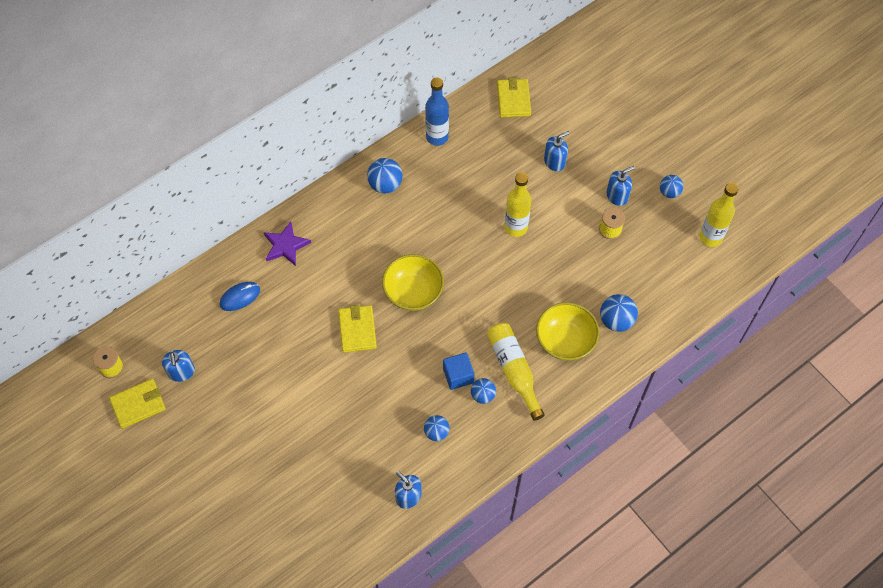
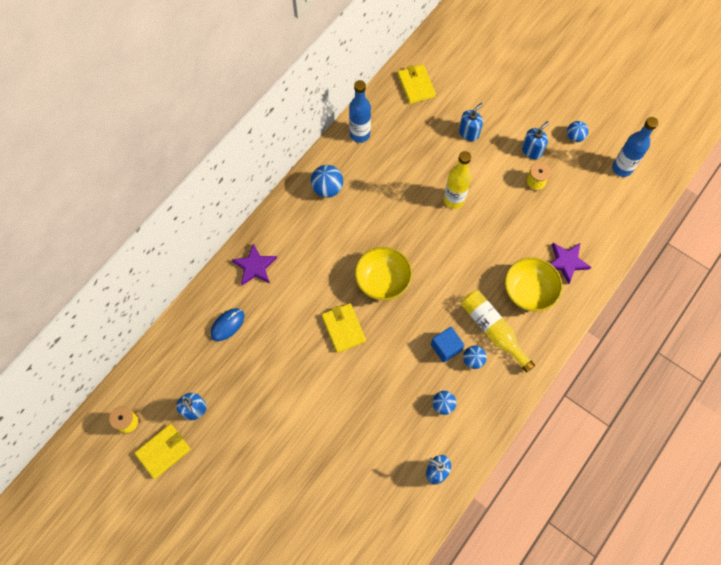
camera: 15 degrees left, 5 degrees up
(616, 320) = (566, 262): blue ball -> purple star
(710, 237) = (622, 168): yellow bottle -> blue bottle

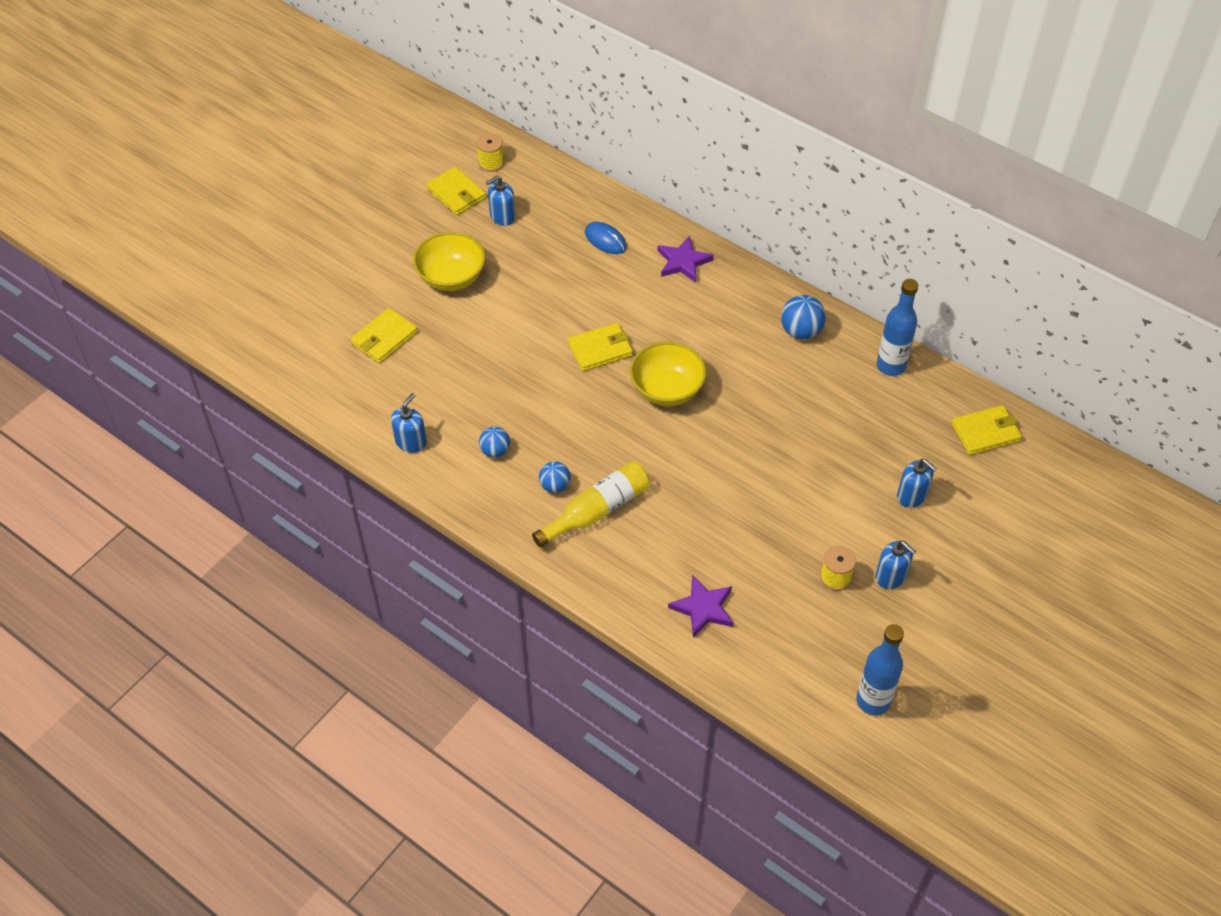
camera: 90 degrees right, 15 degrees down
(329, 502) = (384, 338): none -> yellow wallet
(446, 348) = (572, 456): blue cube -> none
(454, 200) = (795, 473): yellow bottle -> none
(528, 291) = (655, 556): yellow bowl -> yellow bowl (451, 278)
(574, 137) = (924, 637): blue ball -> none

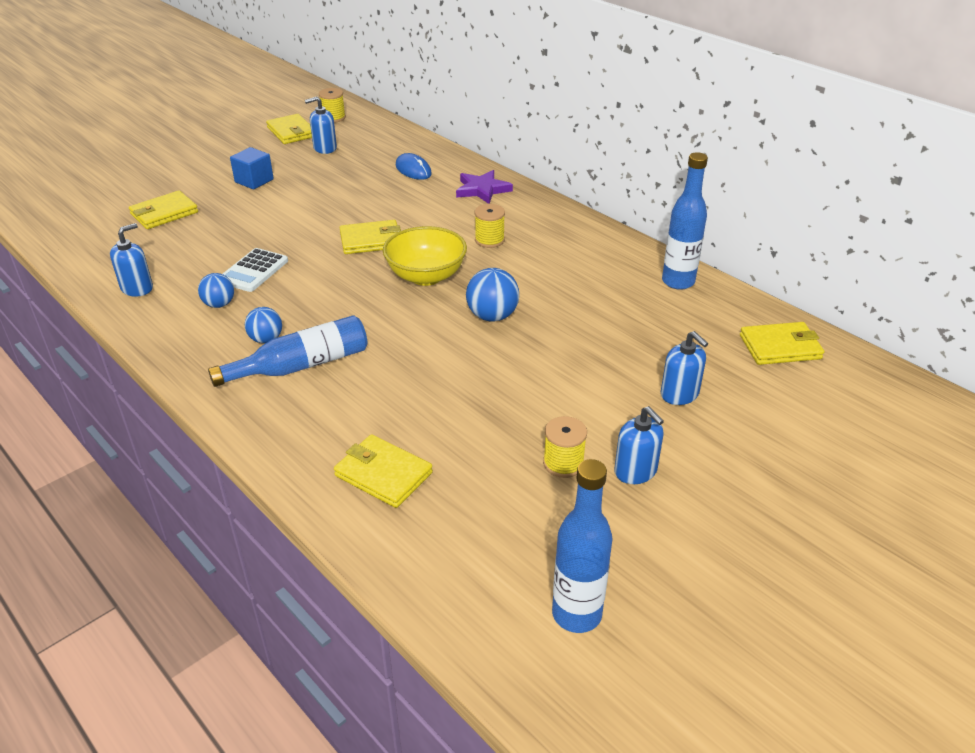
camera: 10 degrees right, 15 degrees down
(451, 278) = (254, 181): yellow bowl -> blue cube
(507, 405) = (254, 271): none -> white calculator
(597, 510) = (301, 365): yellow bottle -> blue bottle
(703, 608) = (383, 474): purple star -> yellow wallet
(710, 334) = (489, 240): none -> yellow spool
(801, 331) = (586, 247): blue ball -> blue ball (492, 316)

